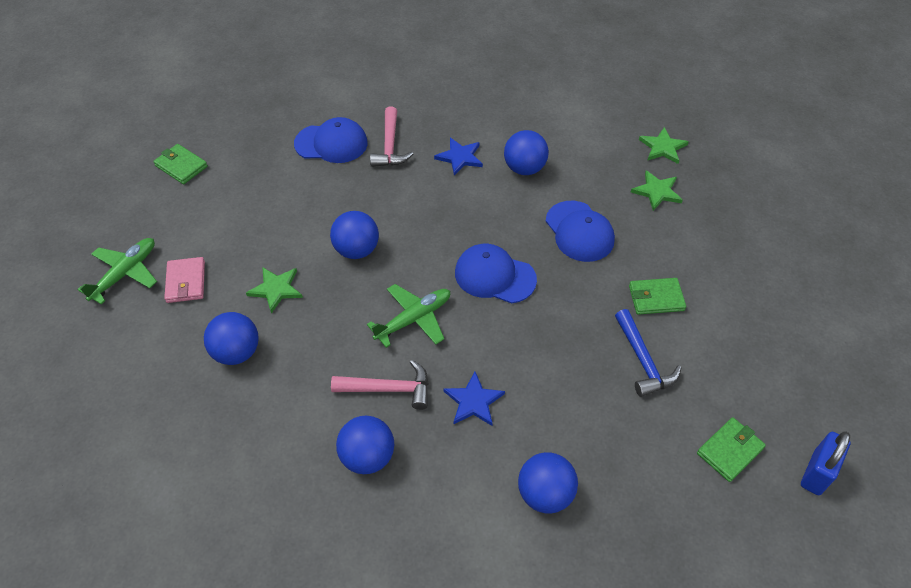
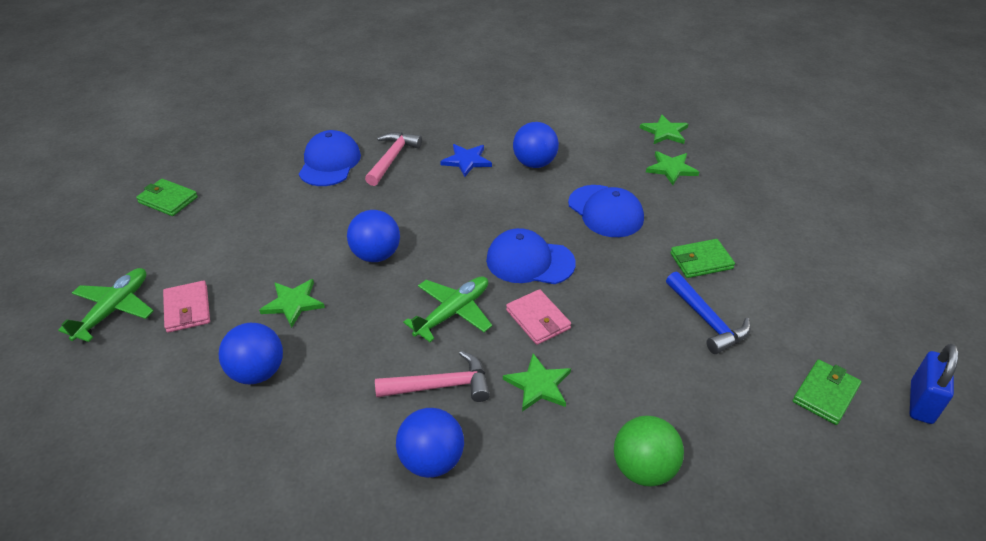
camera: 10 degrees left, 10 degrees down
(331, 143) = (330, 163): blue cap -> blue cap turned 75 degrees counterclockwise
(390, 146) = (392, 158): pink hammer -> pink hammer turned 150 degrees counterclockwise
(473, 401) = (538, 385): blue star -> green star
(488, 337) = (538, 319): none -> pink wallet
(545, 494) = (643, 469): blue ball -> green ball

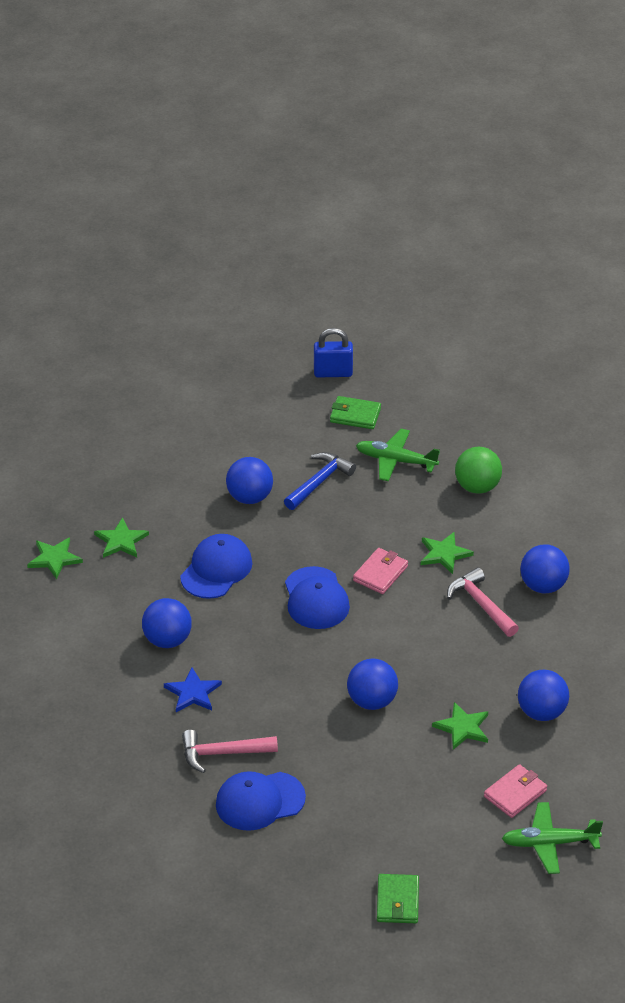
camera: 115 degrees left, 0 degrees up
(452, 313) = (406, 625): green plane -> green plane (396, 461)
(701, 261) = (249, 497): green wallet -> blue ball

